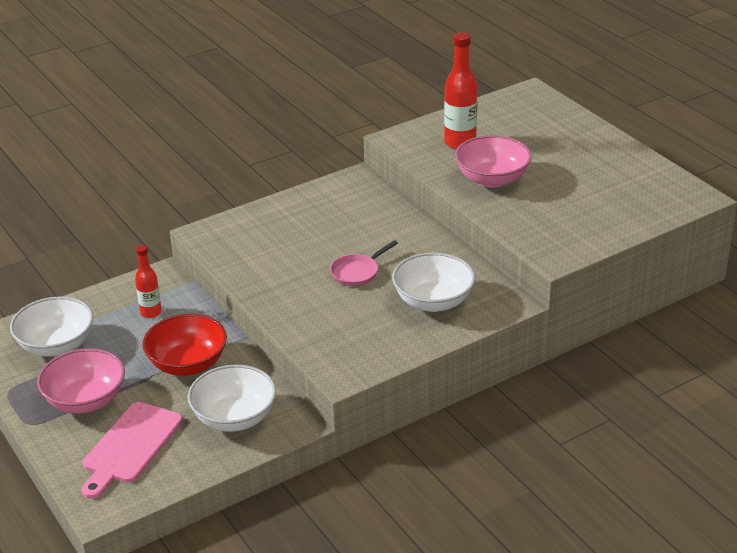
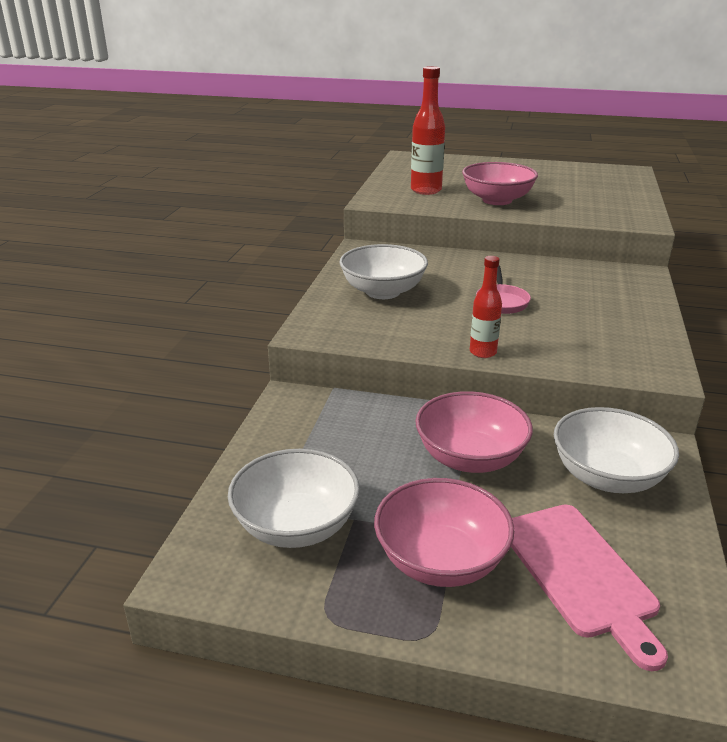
camera: 45 degrees left, 5 degrees down
(151, 312) = (343, 435): red bottle -> red bottle (483, 352)
(187, 364) = (470, 458): red bowl -> pink bowl
(433, 301) = (596, 294): white bowl -> white bowl (383, 291)

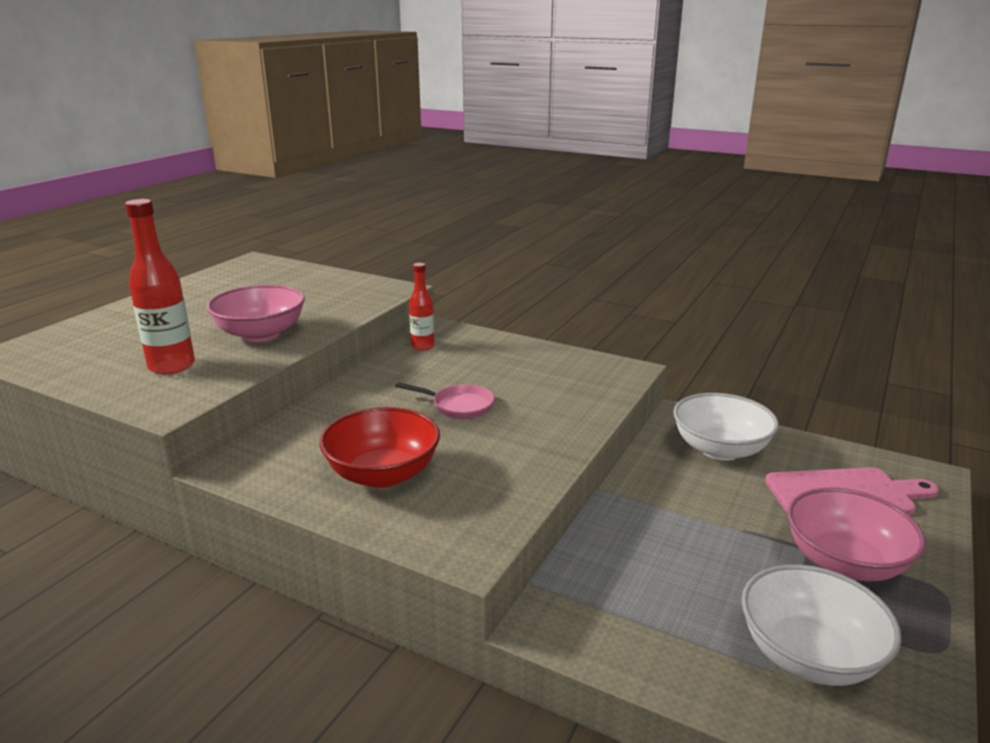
camera: 75 degrees left, 5 degrees down
(383, 291) = (383, 474): white bowl -> red bowl
(470, 458) = (689, 512): pink bowl -> none
(483, 352) = (566, 440): red bottle -> red bottle (422, 346)

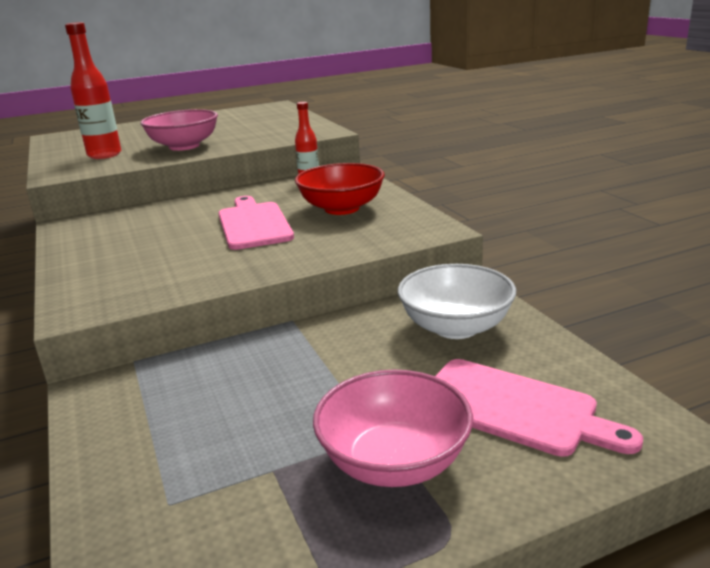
camera: 40 degrees right, 0 degrees up
(383, 474) = (127, 251): red bowl -> red bowl (342, 208)
(458, 406) = (254, 224): pink pan -> pink cutting board
(808, 655) = (215, 511): white bowl -> none

